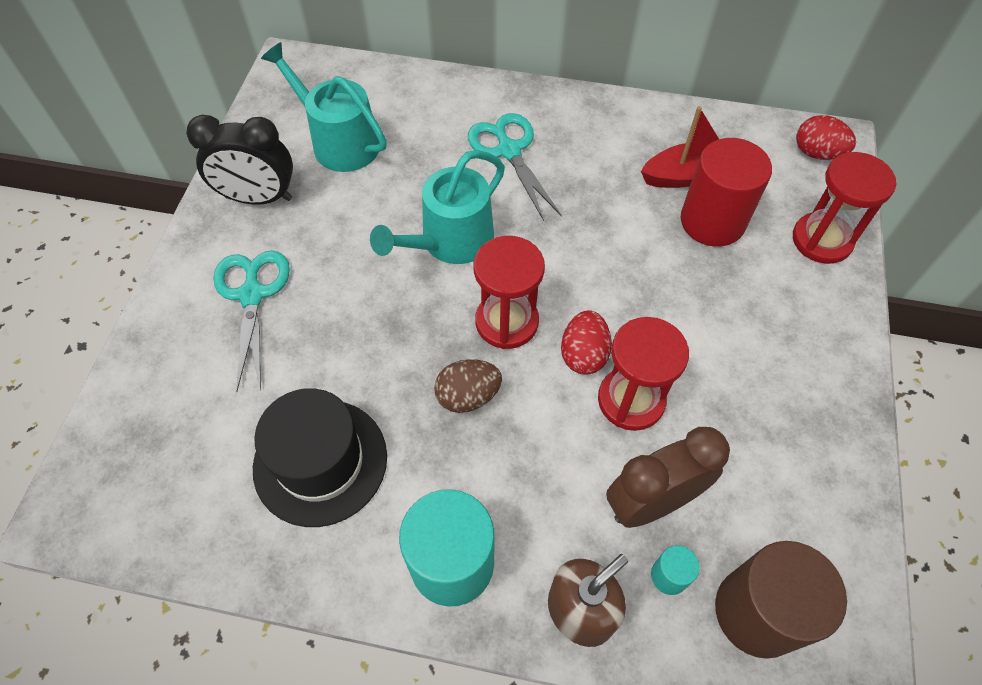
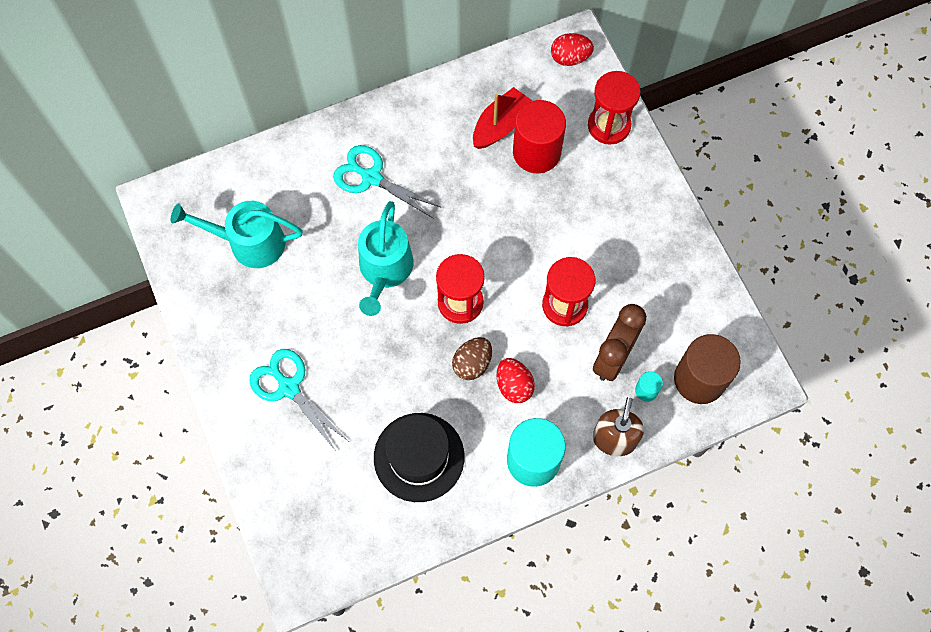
camera: 35 degrees left, 10 degrees up
(258, 198) = (231, 319): black clock -> none
(583, 354) = (519, 294): red egg -> red egg (514, 385)

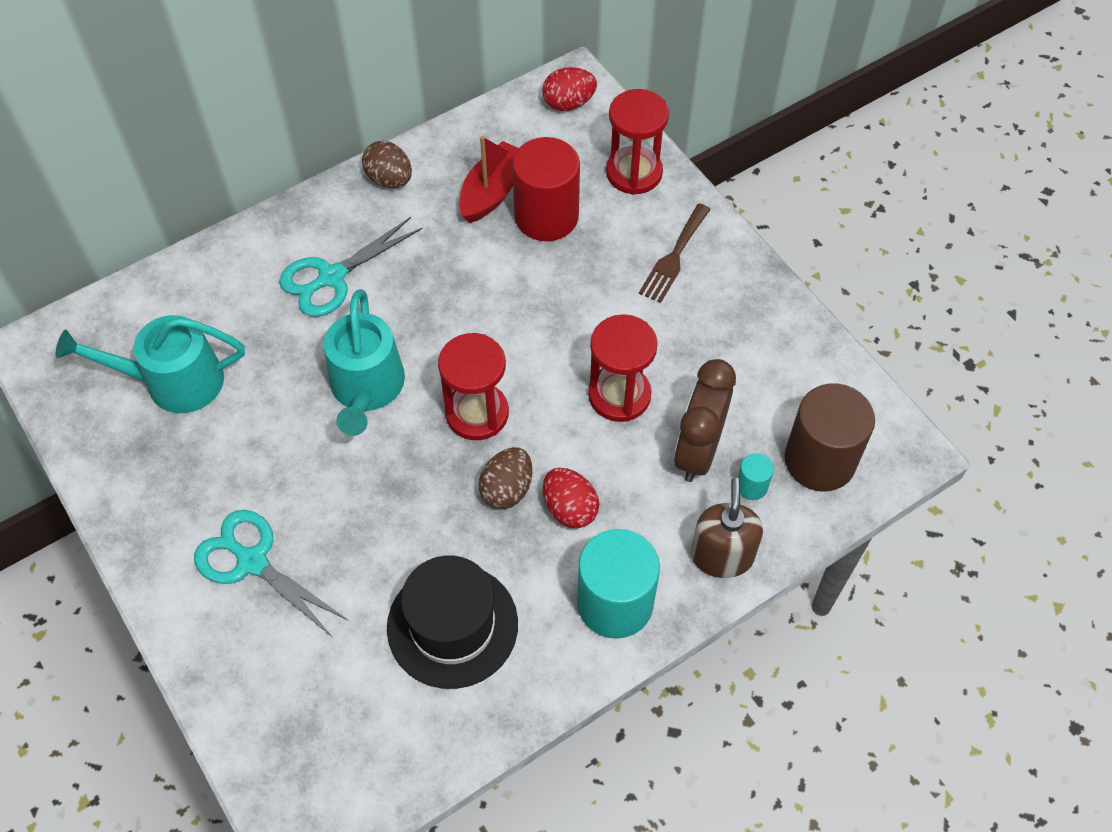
camera: 10 degrees left, 10 degrees down
(371, 177) = (331, 277): turquoise scissors -> turquoise scissors turned 60 degrees counterclockwise
(425, 103) = (389, 179): none -> brown egg
(625, 201) = (674, 257): none -> brown fork

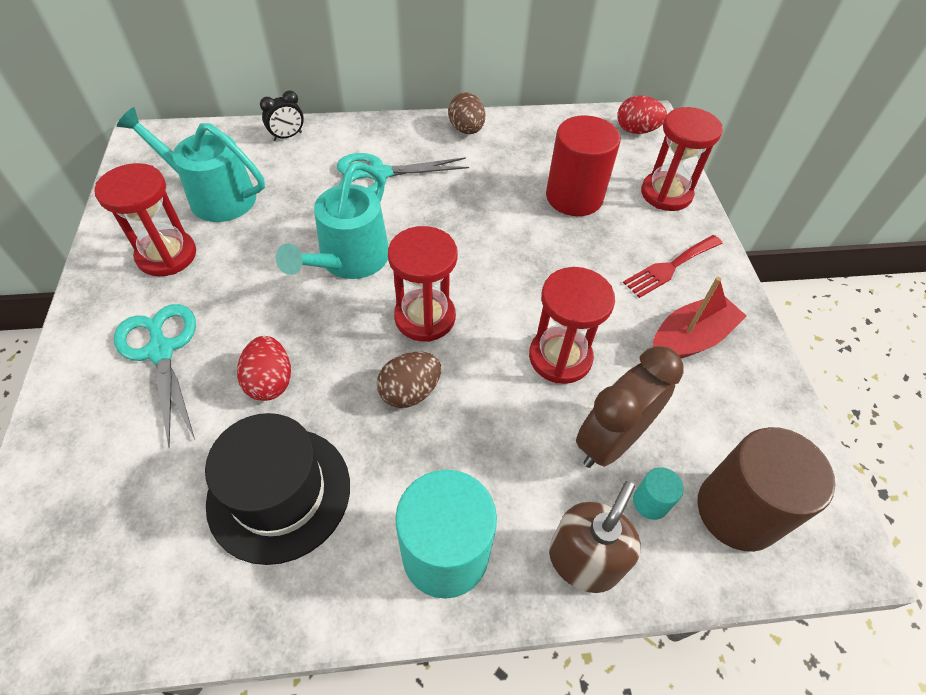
camera: 25 degrees right, 5 degrees down
(178, 468) = (167, 255): none -> red hourglass
(197, 273) = (287, 136): none -> black clock
(493, 191) = (540, 165): red boat -> red boat (690, 339)
(570, 508) = (456, 436): red egg -> red egg (270, 381)
(674, 257) = (670, 267): brown fork -> red fork

